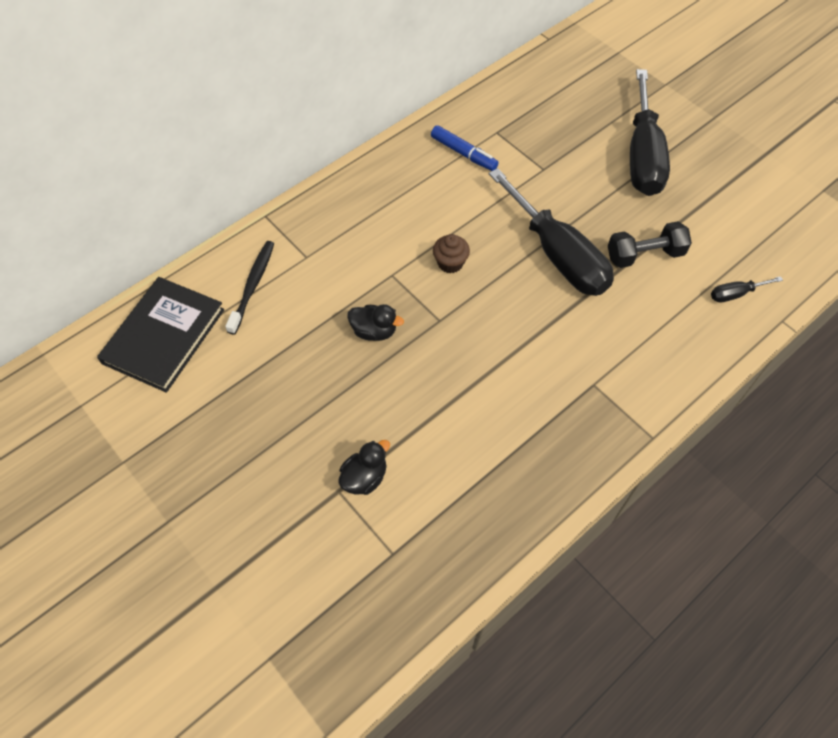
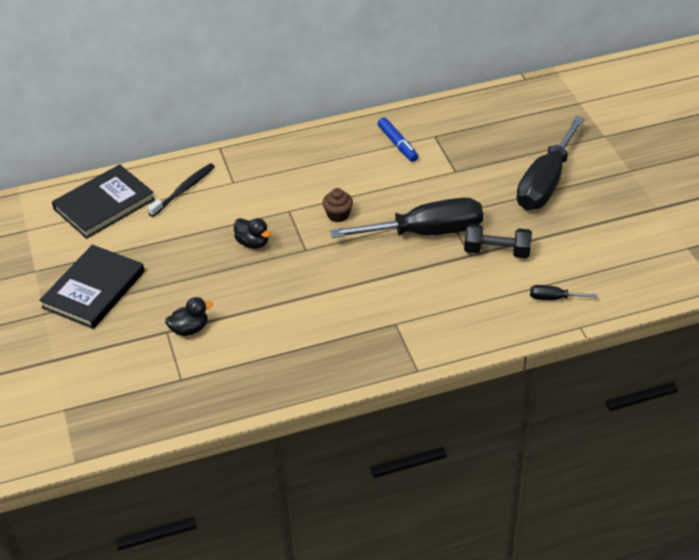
camera: 25 degrees right, 15 degrees down
(214, 463) = (94, 289): none -> black book
(558, 255) = (426, 232): black screwdriver -> black screwdriver turned 90 degrees counterclockwise

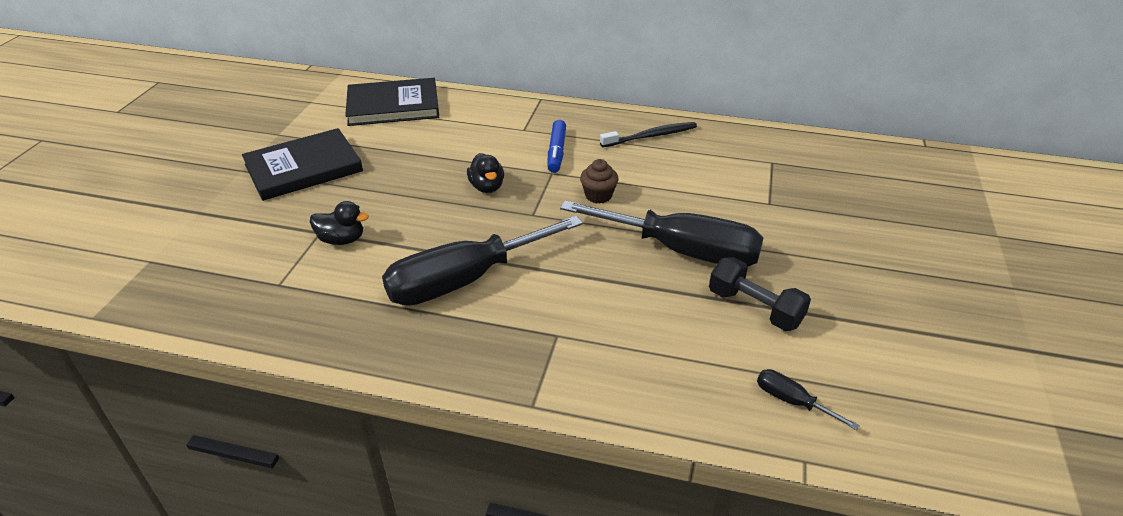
camera: 30 degrees right, 5 degrees down
(183, 190) = (472, 119): black toothbrush -> black toothbrush (651, 136)
(397, 144) = (723, 155): blue marker -> blue marker (556, 152)
(545, 183) = (878, 257): black screwdriver -> black screwdriver (464, 280)

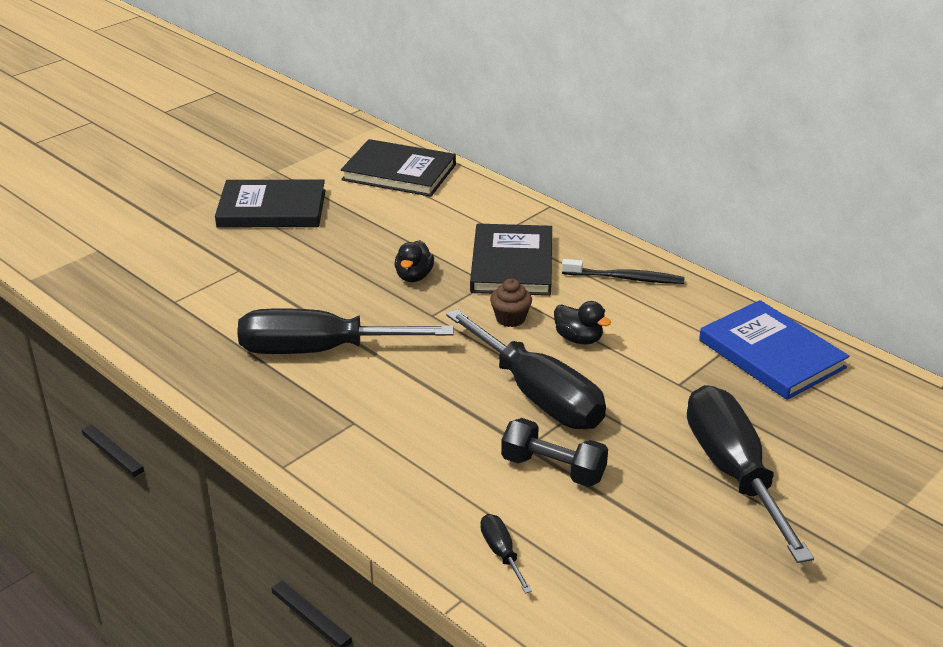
camera: 30 degrees right, 5 degrees down
(342, 240) = (251, 282): black duck -> black duck (578, 339)
(556, 152) = (512, 264): blue marker -> black book
(754, 308) = (553, 469): black dumbbell -> black dumbbell turned 45 degrees counterclockwise
(804, 159) = (771, 354): none -> blue book
(875, 256) = (733, 471): none -> black screwdriver

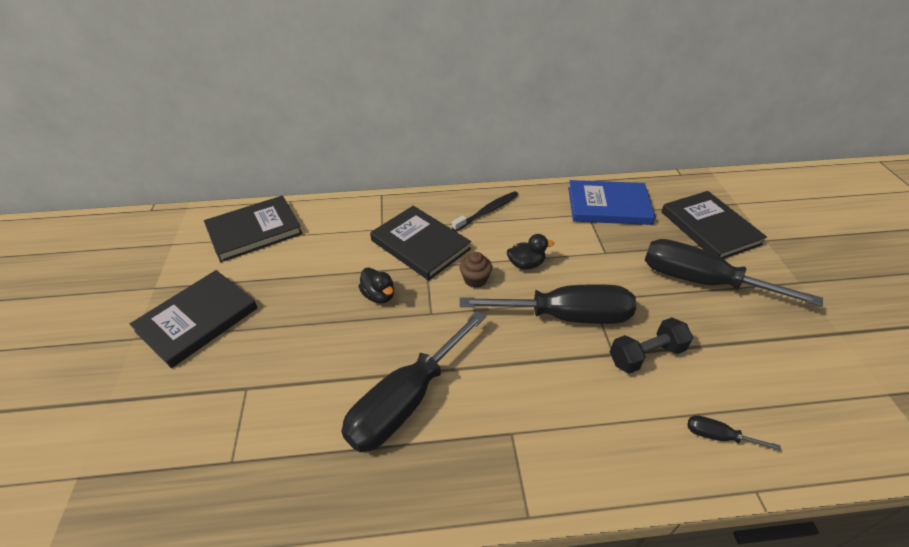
camera: 50 degrees left, 10 degrees up
(854, 447) = (709, 228): none -> black book

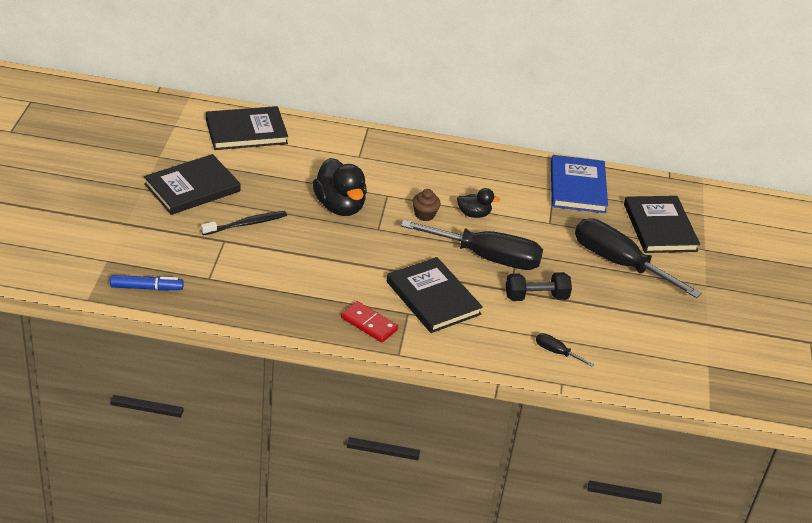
camera: 10 degrees right, 5 degrees down
(137, 513) = (146, 288): none -> blue marker
(379, 295) = (340, 206): black duck -> black duck, size x1.86
(406, 400) = (338, 277): black screwdriver -> none
(420, 245) = (388, 177): black book -> black book (433, 298)
(469, 471) = (369, 324): none -> red domino
(487, 211) = (460, 165): black toothbrush -> black toothbrush (246, 224)
(608, 205) = (577, 187): blue book -> blue book turned 75 degrees clockwise

